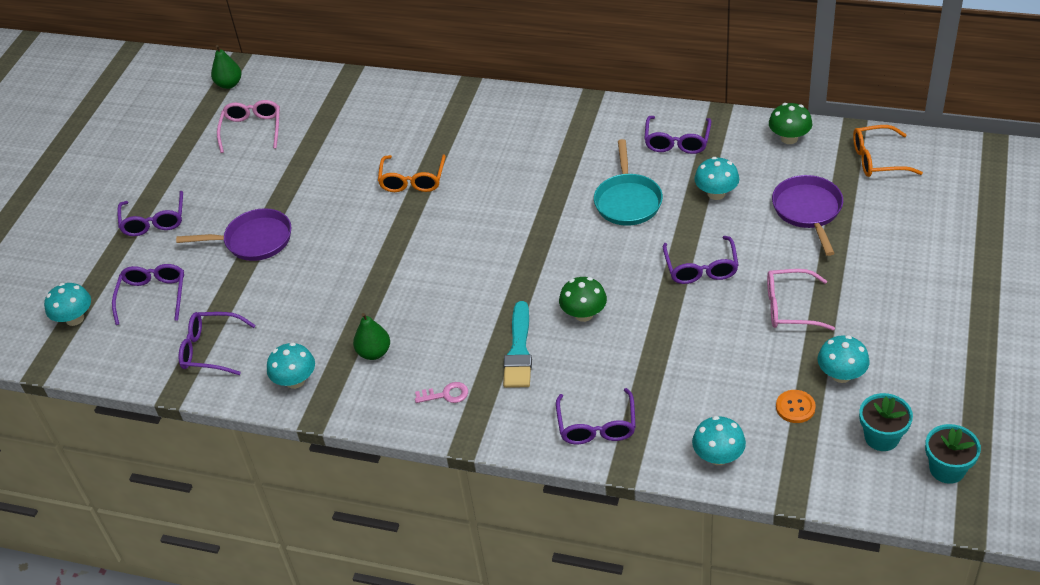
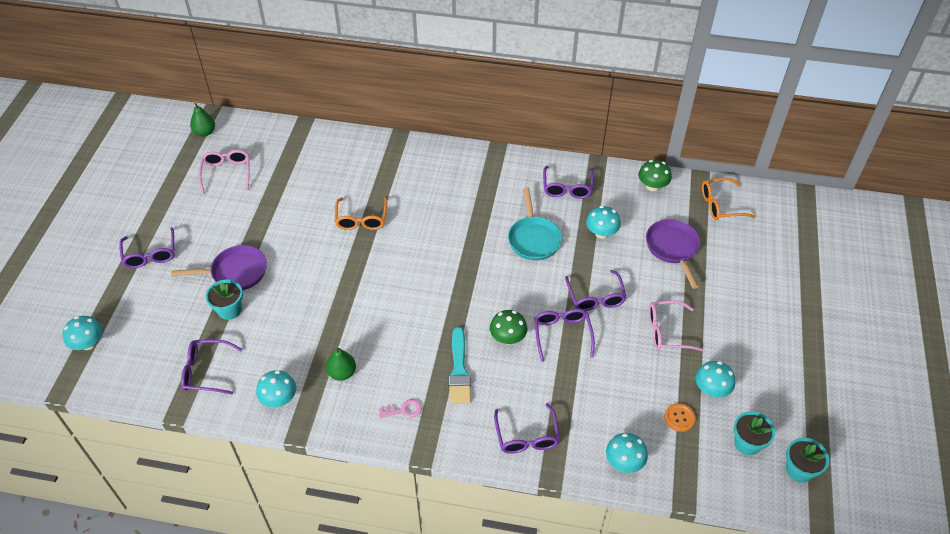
camera: 10 degrees left, 5 degrees up
(153, 296) = (154, 322): purple glasses -> purple glasses (562, 334)
(243, 282) = (229, 310): none -> turquoise flower pot

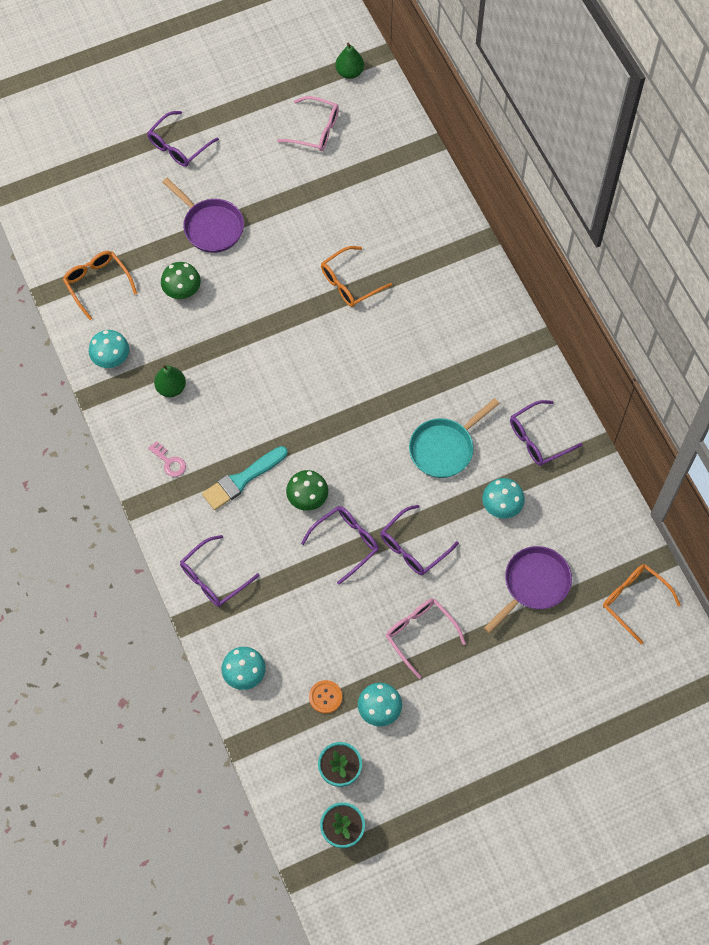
camera: 55 degrees right, 15 degrees up
(88, 343) = (59, 176): turquoise mushroom -> none
(206, 371) = (97, 283): purple glasses -> orange glasses
(227, 173) = (315, 130): pink glasses -> pink glasses turned 60 degrees clockwise
(229, 310) = (169, 253): turquoise flower pot -> none
(652, 186) = (608, 519): green mushroom -> green mushroom (182, 290)

